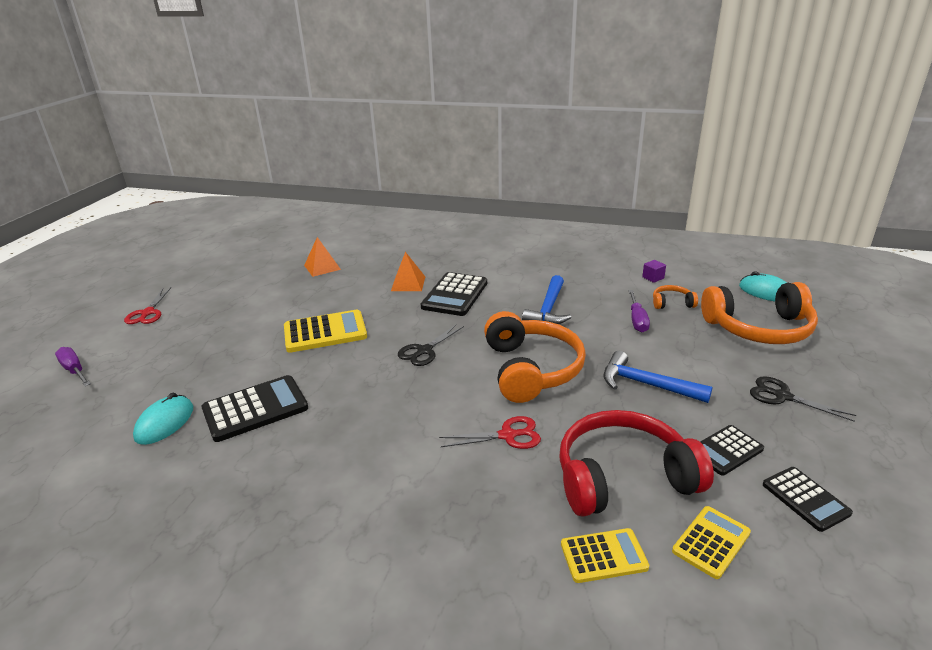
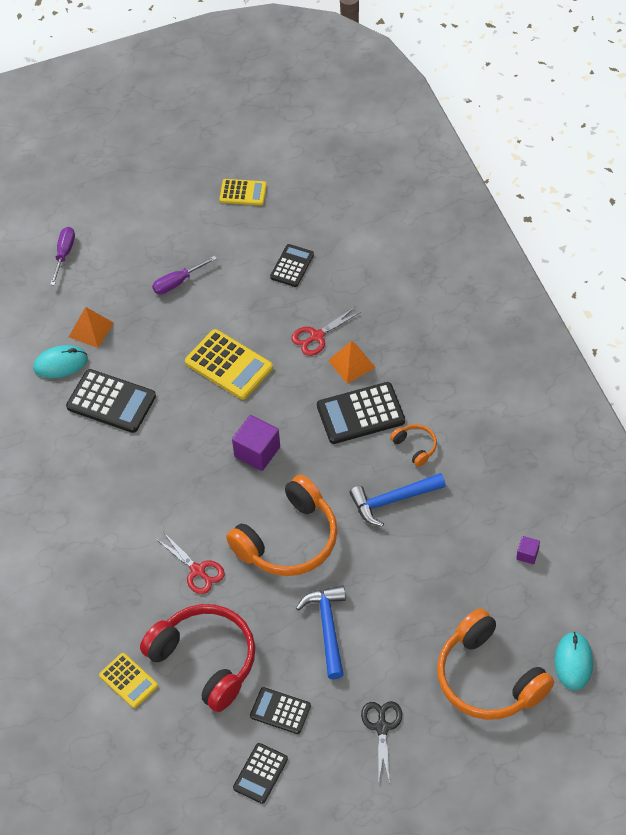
camera: 55 degrees right, 25 degrees up
(148, 313) = (158, 221): red scissors -> red scissors (316, 336)
(292, 276) = (292, 266): none -> black calculator
(322, 267) = (325, 274): orange pyramid -> orange pyramid (91, 329)
(424, 351) = (257, 452): black scissors -> purple cube
(637, 320) = (428, 578): purple screwdriver -> purple screwdriver (178, 282)
(672, 303) = (484, 592): orange headphones -> orange headphones (415, 447)
(711, 542) = (180, 732): yellow calculator -> yellow calculator (243, 193)

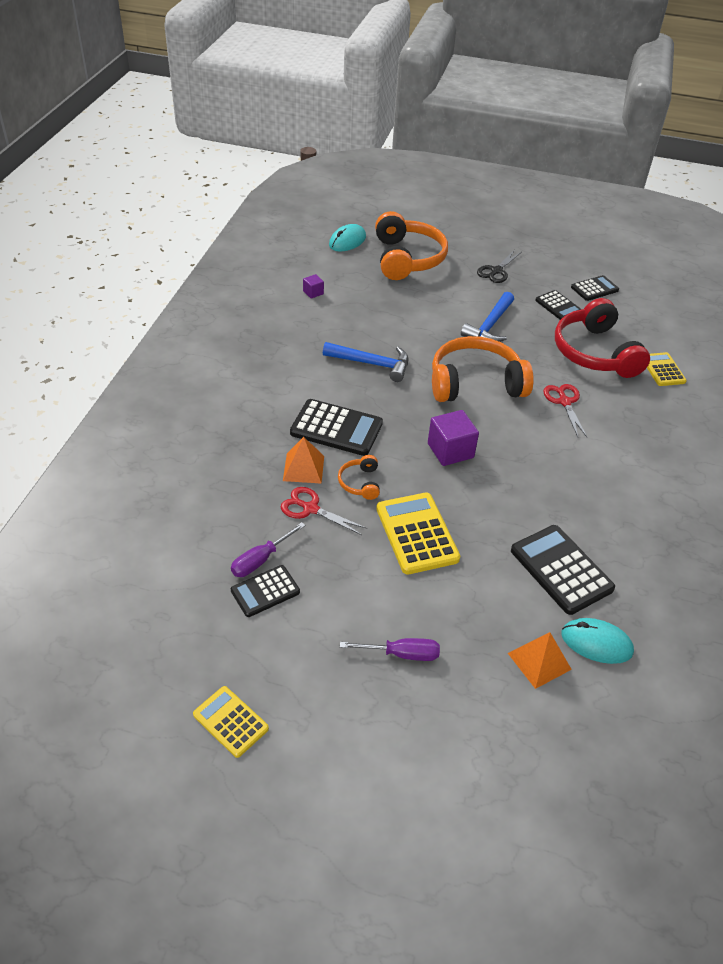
camera: 150 degrees left, 10 degrees down
(64, 254) = (517, 790): purple screwdriver -> purple screwdriver (261, 560)
(316, 336) = (310, 508): red scissors -> red scissors turned 150 degrees counterclockwise
(415, 447) = (318, 384): orange headphones -> orange headphones (360, 483)

